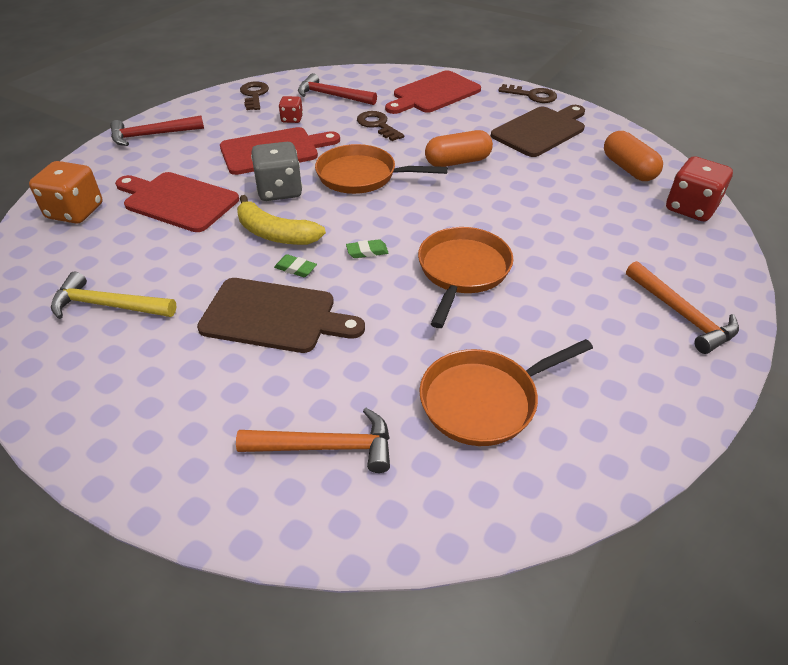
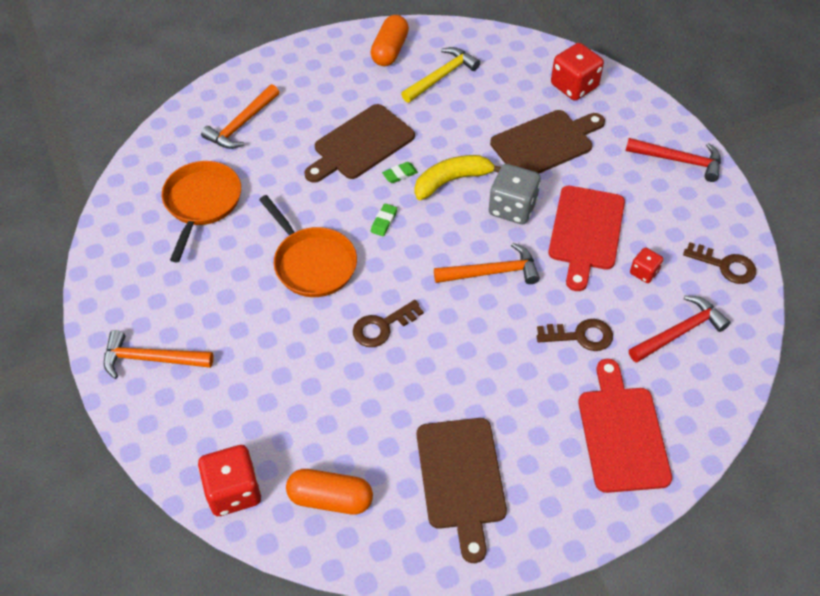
camera: 125 degrees right, 10 degrees up
(75, 211) = (574, 86): orange dice -> red dice
(152, 135) = (679, 161): red hammer -> red hammer turned 90 degrees clockwise
(177, 201) = (545, 143): red cutting board -> brown cutting board
(361, 176) = (492, 272): orange pan -> orange hammer
(458, 162) = (459, 359): orange capsule -> orange capsule (389, 50)
(532, 95) = (547, 538): brown key -> brown key (382, 327)

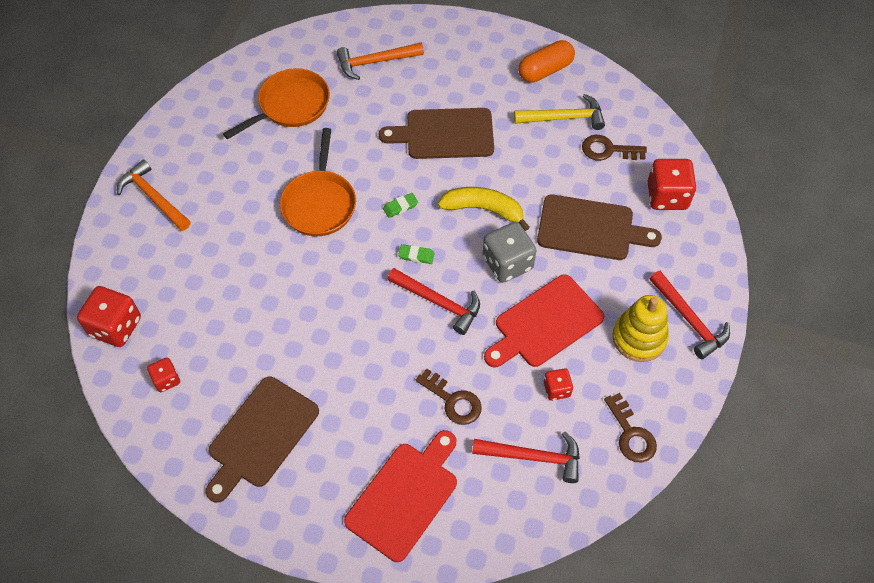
camera: 40 degrees right, 5 degrees up
(330, 498) = (166, 380): orange capsule -> red dice
(382, 327) = (319, 285): brown key -> brown key (608, 150)
(400, 174) = (449, 177): green eraser -> green eraser (416, 255)
(492, 272) = (439, 303): orange hammer -> red hammer
(660, 196) = (639, 338): none -> yellow stacking toy

